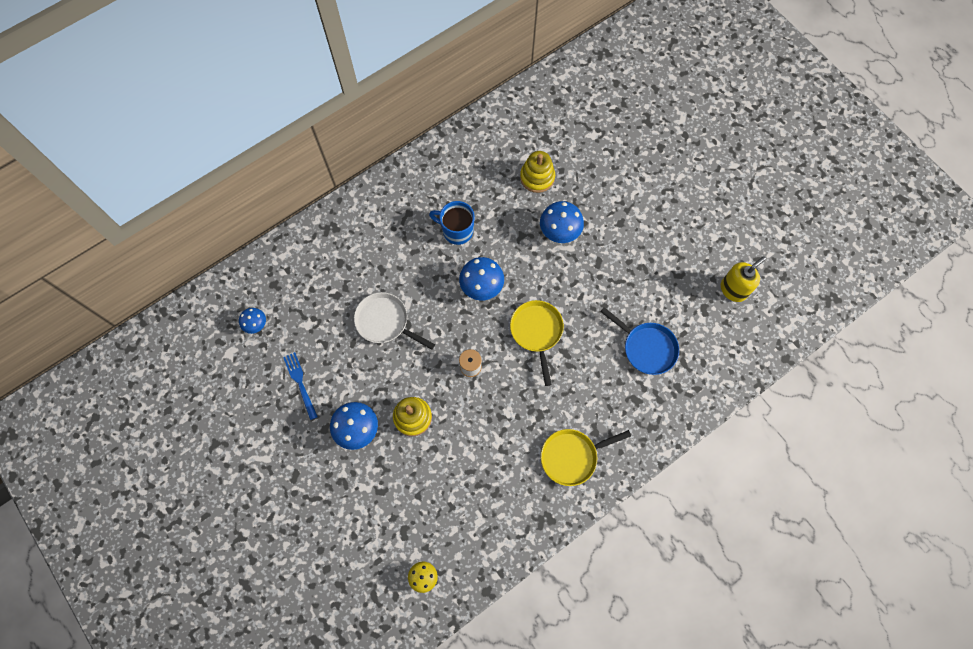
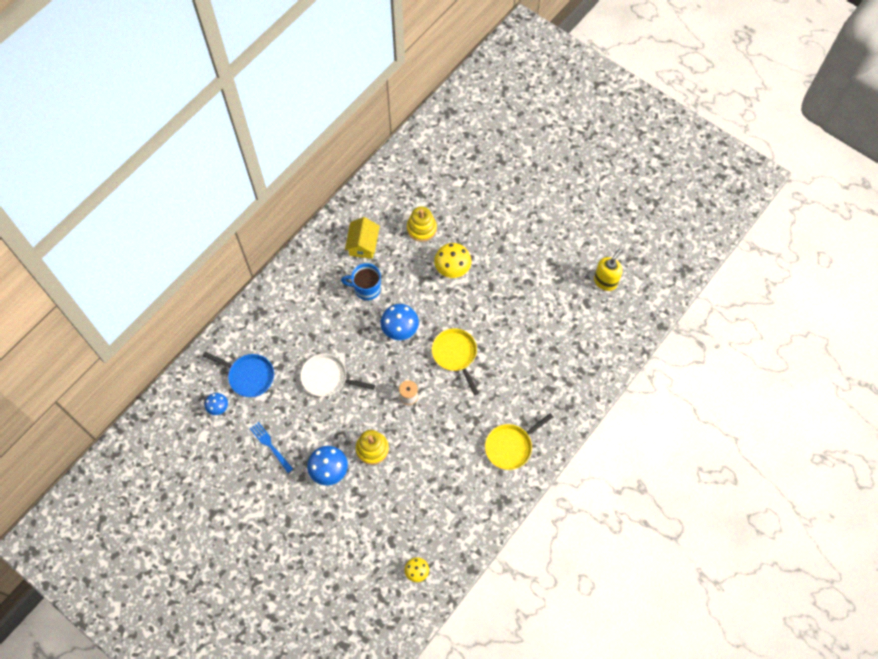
camera: 15 degrees left, 5 degrees down
(466, 180) = (363, 244): none -> yellow house
(559, 232) = (452, 269): blue mushroom -> yellow mushroom
(646, 347) = (548, 345): blue pan -> blue pan (249, 376)

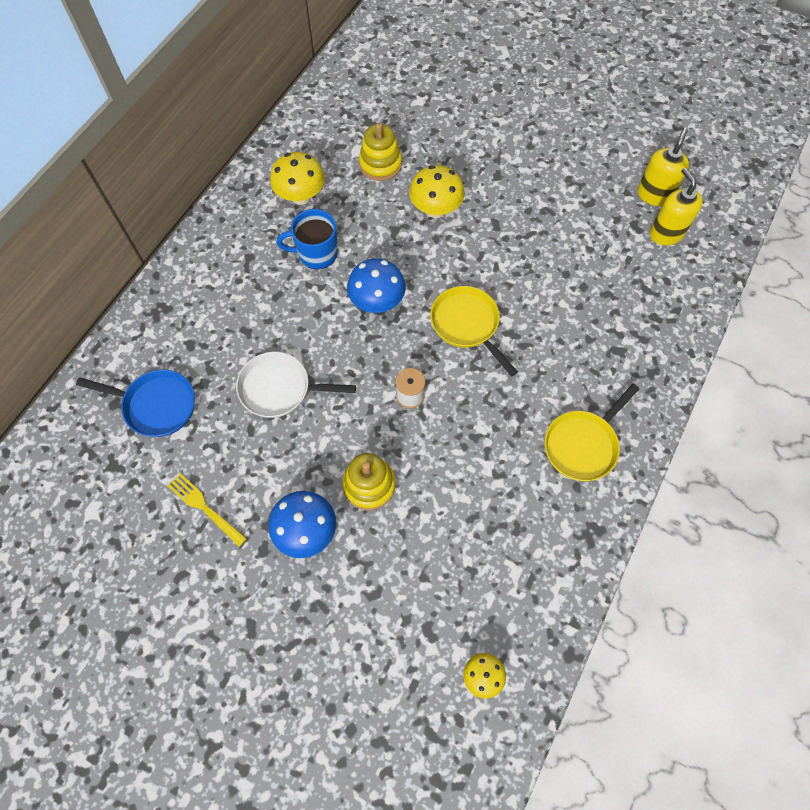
camera: 10 degrees left, 0 degrees up
(218, 407) = (112, 461): blue mushroom -> none
(270, 446) = (204, 507): blue fork -> yellow fork
(363, 244) = (301, 196): yellow house -> yellow mushroom
(605, 311) = (666, 233): none -> yellow soap dispenser

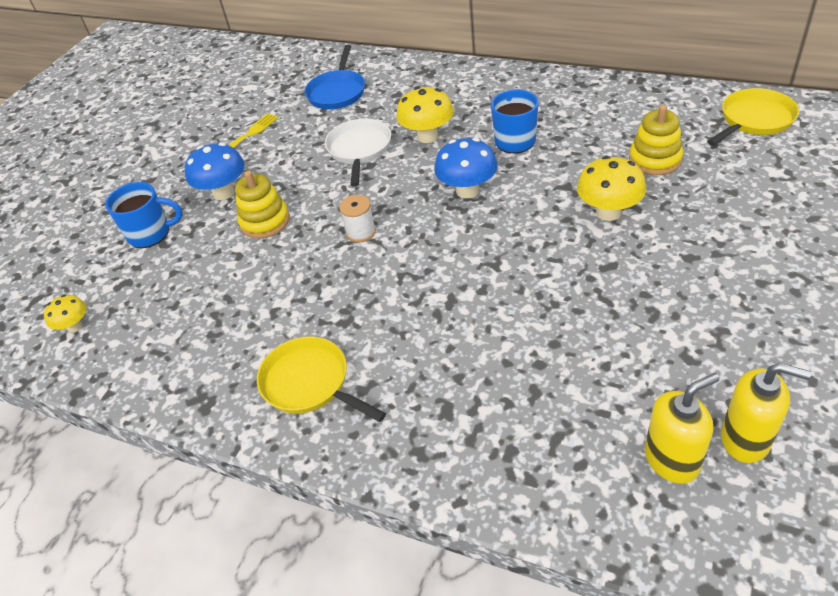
camera: 90 degrees right, 20 degrees down
(301, 196) = (583, 116): yellow mushroom -> yellow mushroom (427, 136)
(354, 610) = (150, 234): none -> blue mug
(467, 325) = (454, 262): yellow pan -> yellow pan (754, 120)

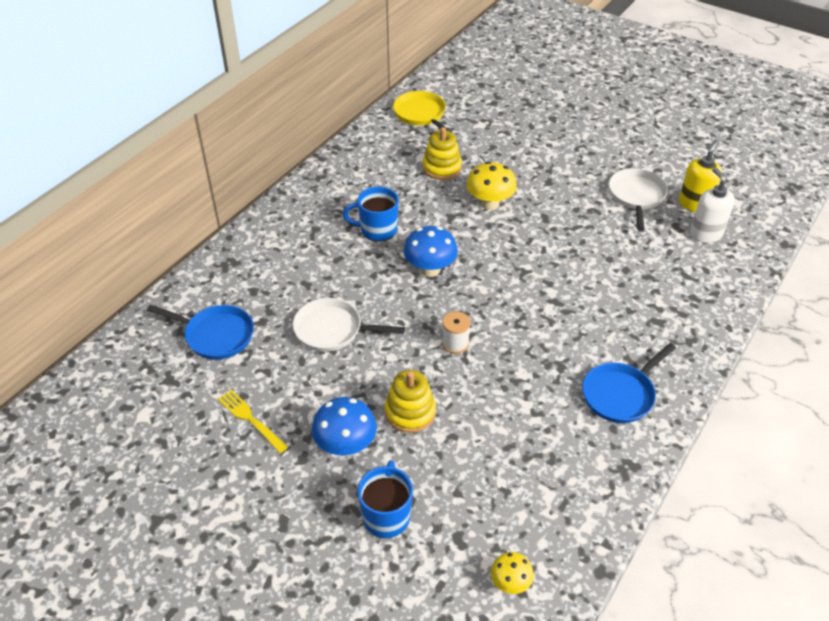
camera: 85 degrees left, 0 degrees up
(310, 383) = (621, 394): yellow pan -> blue pan
(427, 136) = (339, 280): yellow mushroom -> none
(672, 459) = (705, 234): yellow soap dispenser -> white soap dispenser
(717, 358) = (636, 196): none -> white pan

